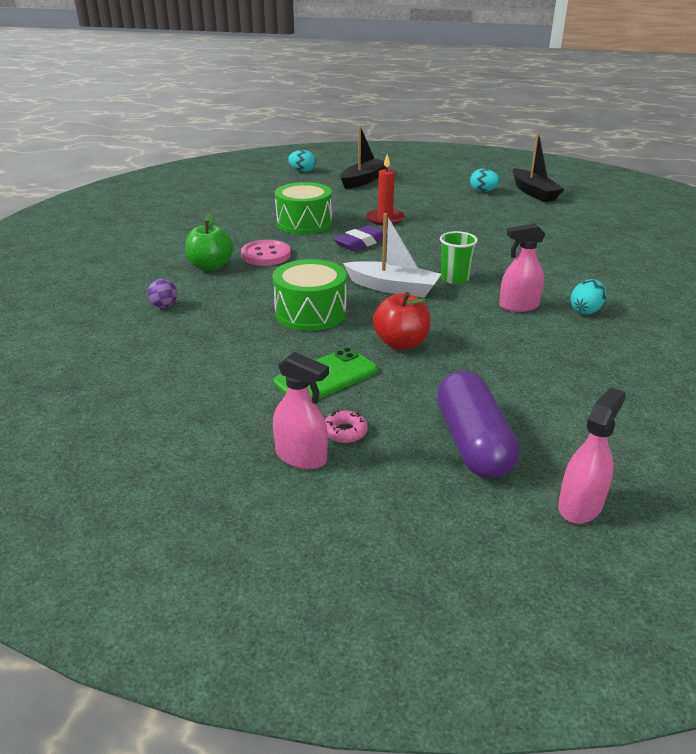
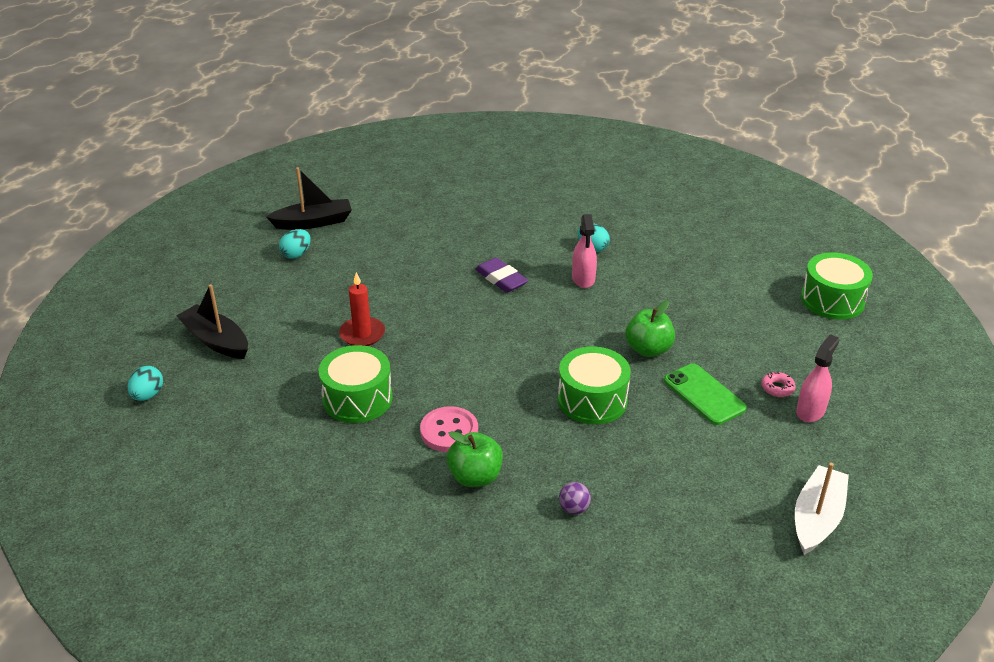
camera: 85 degrees left, 5 degrees up
(361, 242) = (427, 357): purple eraser -> purple eraser (501, 279)
(393, 288) = (542, 344): white boat -> white boat (817, 518)
(401, 343) = (648, 349): red apple -> green apple
(454, 279) = (527, 305): green cup -> none
(472, 442) = (779, 331): purple capsule -> none
(580, 506) = (832, 300): pink spray bottle -> green drum

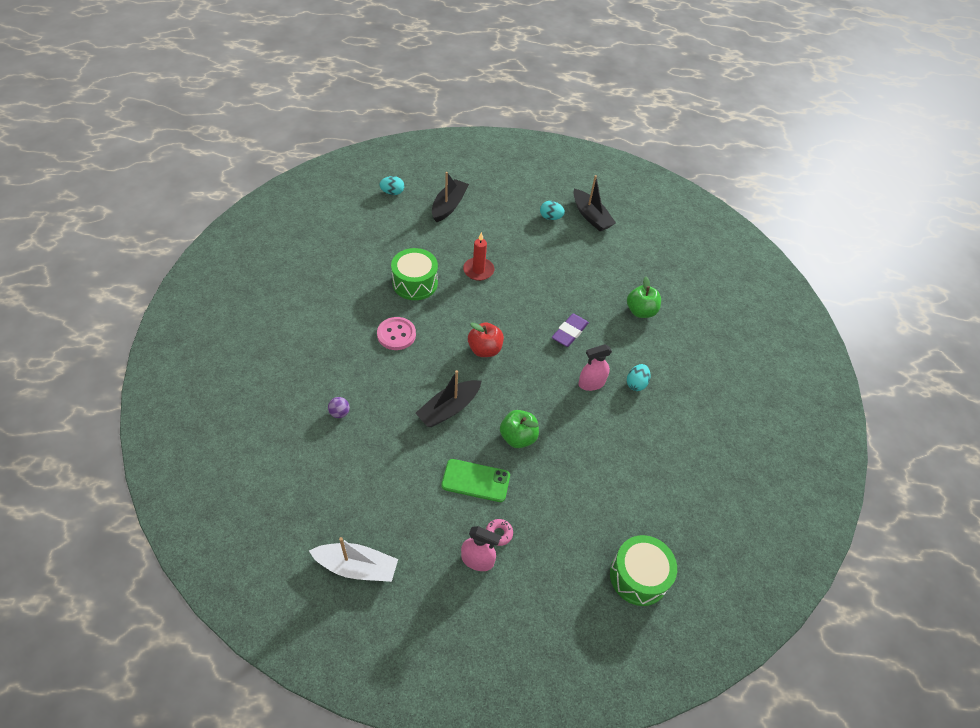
camera: 70 degrees right, 15 degrees up
(475, 477) = (358, 356): green apple -> green apple (640, 311)
(505, 352) = (485, 349): none -> red apple
(592, 400) = (449, 409): green drum -> black boat
(704, 394) = (475, 481): green phone -> green phone turned 60 degrees clockwise

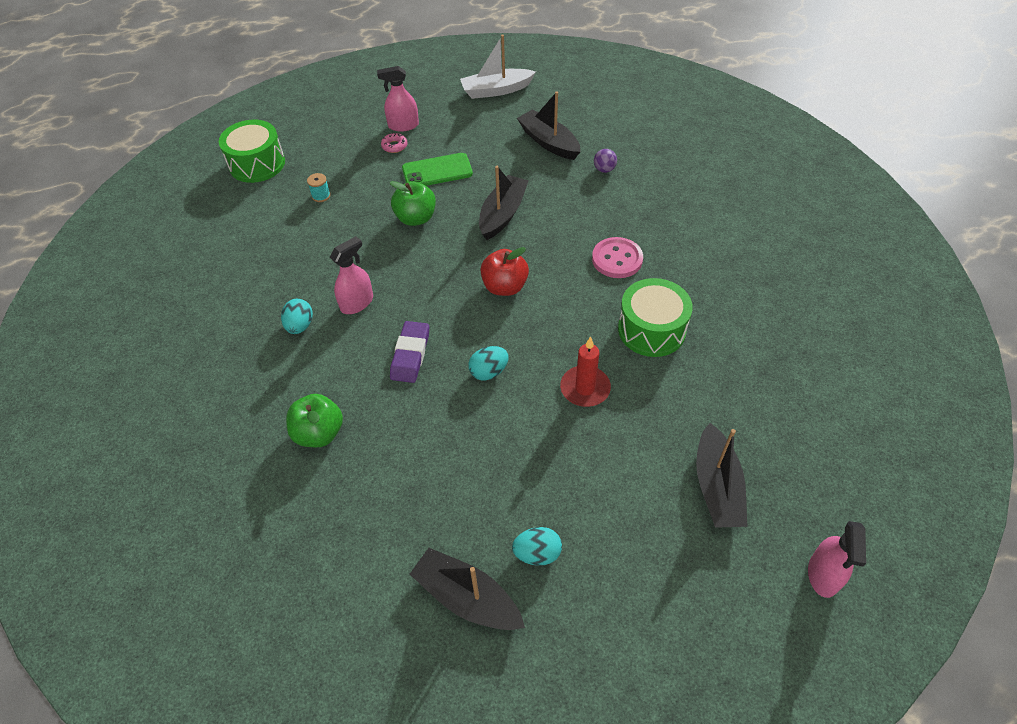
camera: 160 degrees right, 0 degrees up
(360, 466) = (549, 142): none -> black boat
(392, 192) = (822, 466): turquoise egg -> turquoise egg (489, 372)
(434, 164) = (823, 575): none -> pink spray bottle
(588, 501) = (321, 196): none -> turquoise spool

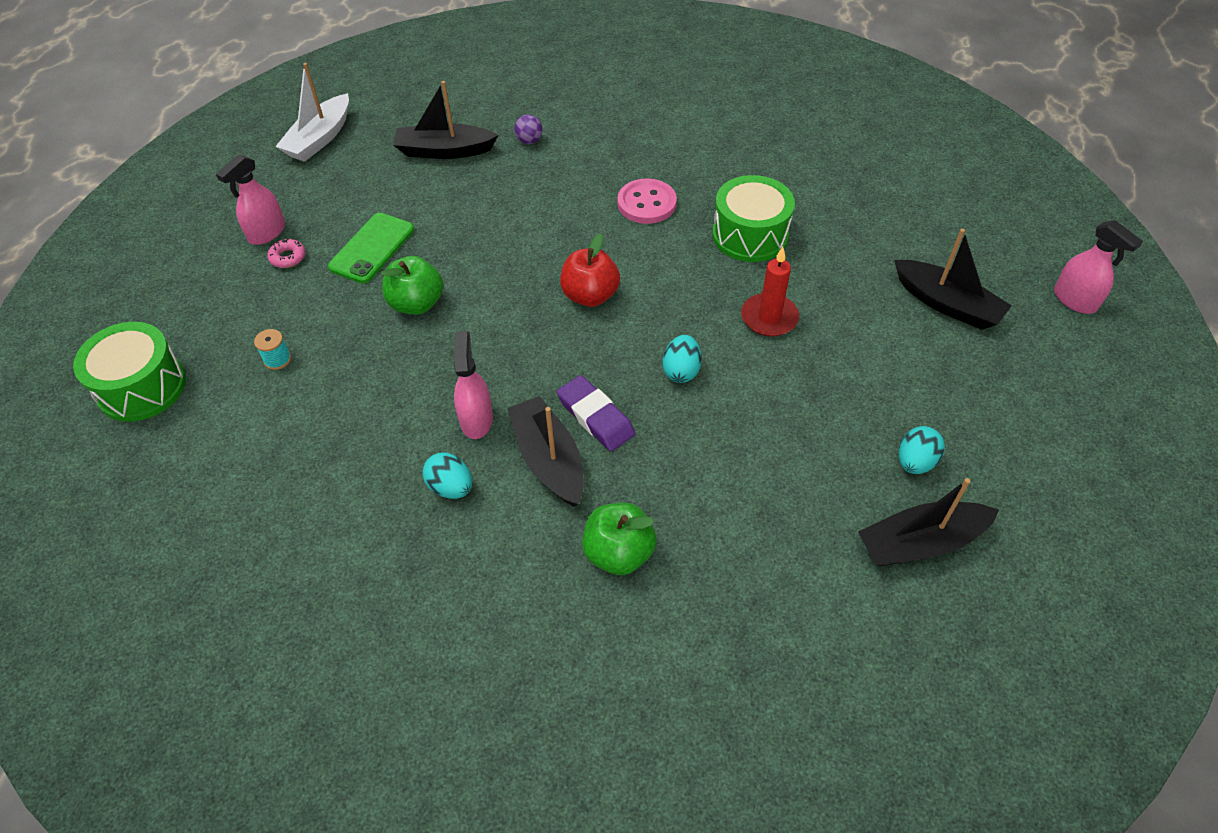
camera: 50 degrees left, 0 degrees up
(502, 214) = (495, 239): black boat -> black boat (549, 460)

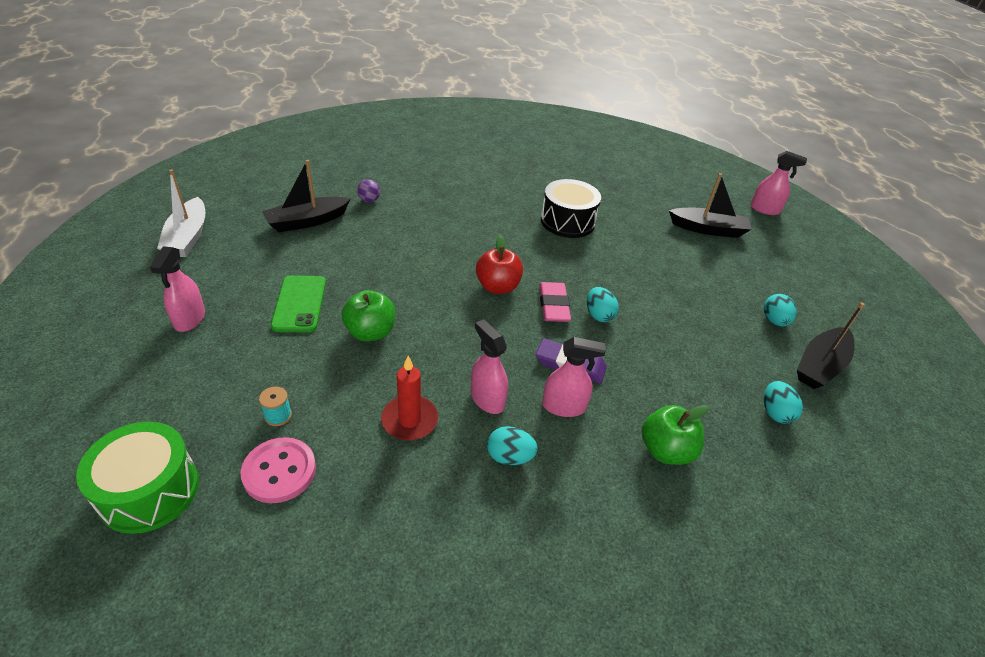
camera: 35 degrees left, 10 degrees down
(288, 257) = (225, 332): pink donut -> none
(549, 460) = (564, 406): black boat -> pink spray bottle
(636, 340) = (553, 305): none -> pink eraser
(646, 203) = (486, 219): pink button -> pink button (279, 471)
(750, 235) = (567, 221): green drum -> black drum
(769, 317) = (622, 266): red candle -> red candle (409, 420)
(794, 571) = (775, 413): none -> turquoise egg

